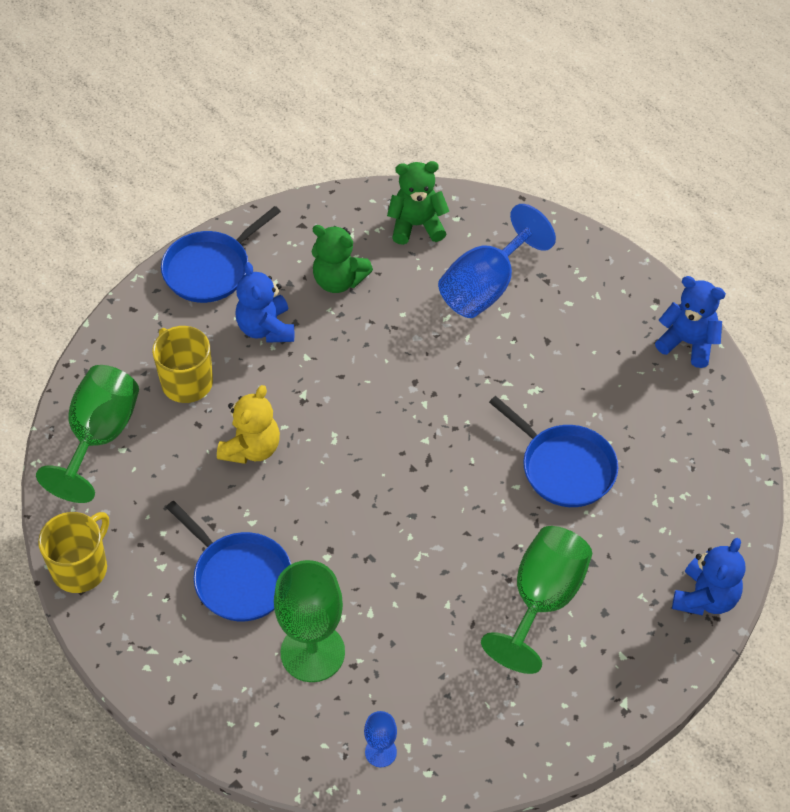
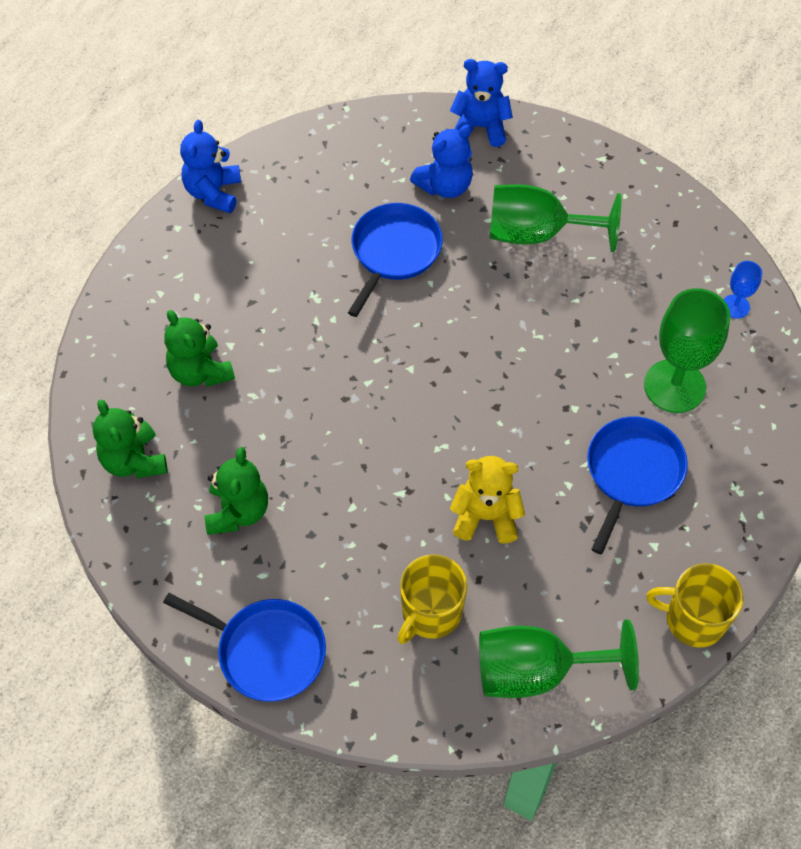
camera: 110 degrees left, 5 degrees up
(266, 328) = (329, 560): blue teddy bear -> blue teddy bear (445, 186)
(486, 287) = (200, 371): blue goblet -> green teddy bear

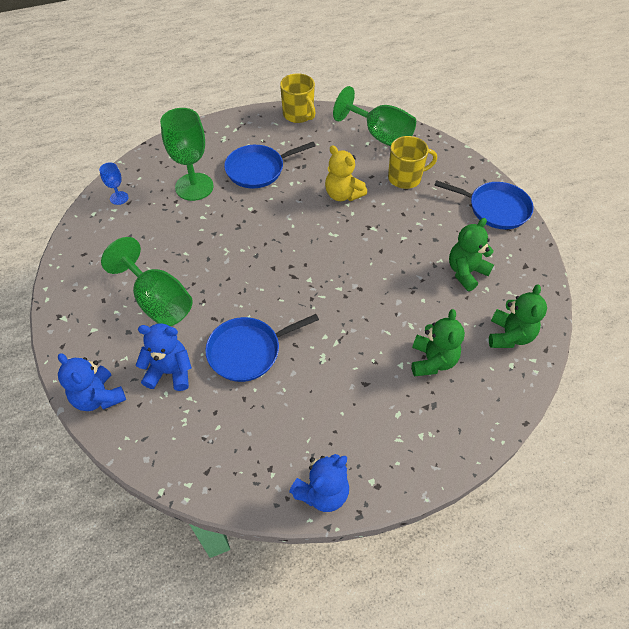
camera: 140 degrees left, 5 degrees down
(267, 651) = (495, 208): blue pan -> blue pan turned 135 degrees clockwise

